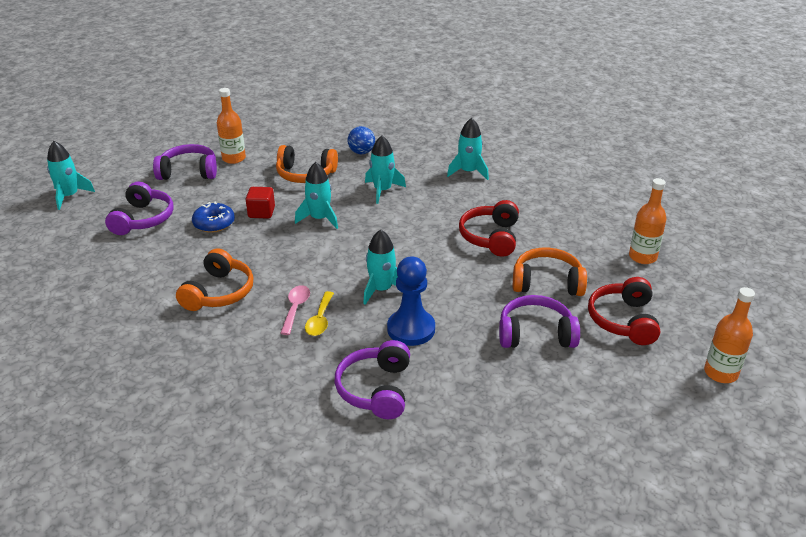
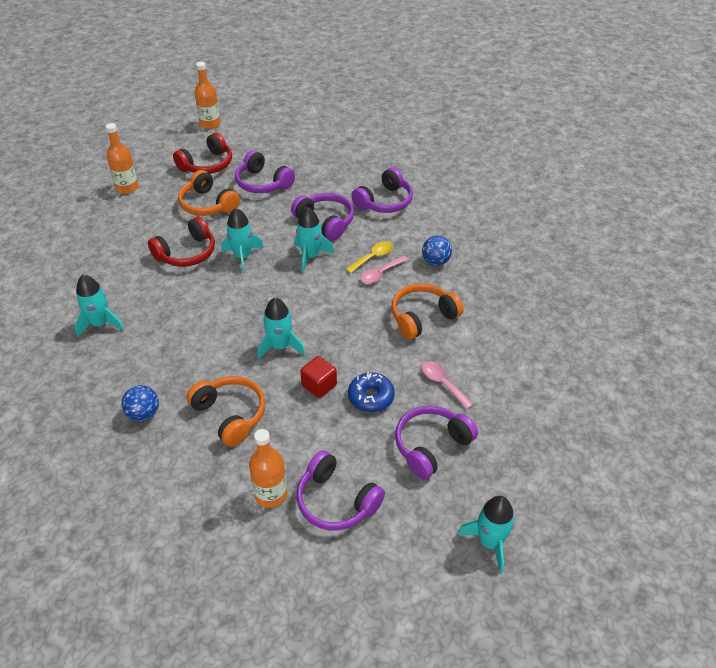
camera: 140 degrees left, 10 degrees up
(161, 256) = (443, 383): none -> pink spoon
(249, 350) = (435, 261): none -> blue ball
(382, 190) = (194, 347): turquoise rocket -> turquoise rocket (243, 257)
(411, 329) = (325, 222): blue pawn -> purple headphones

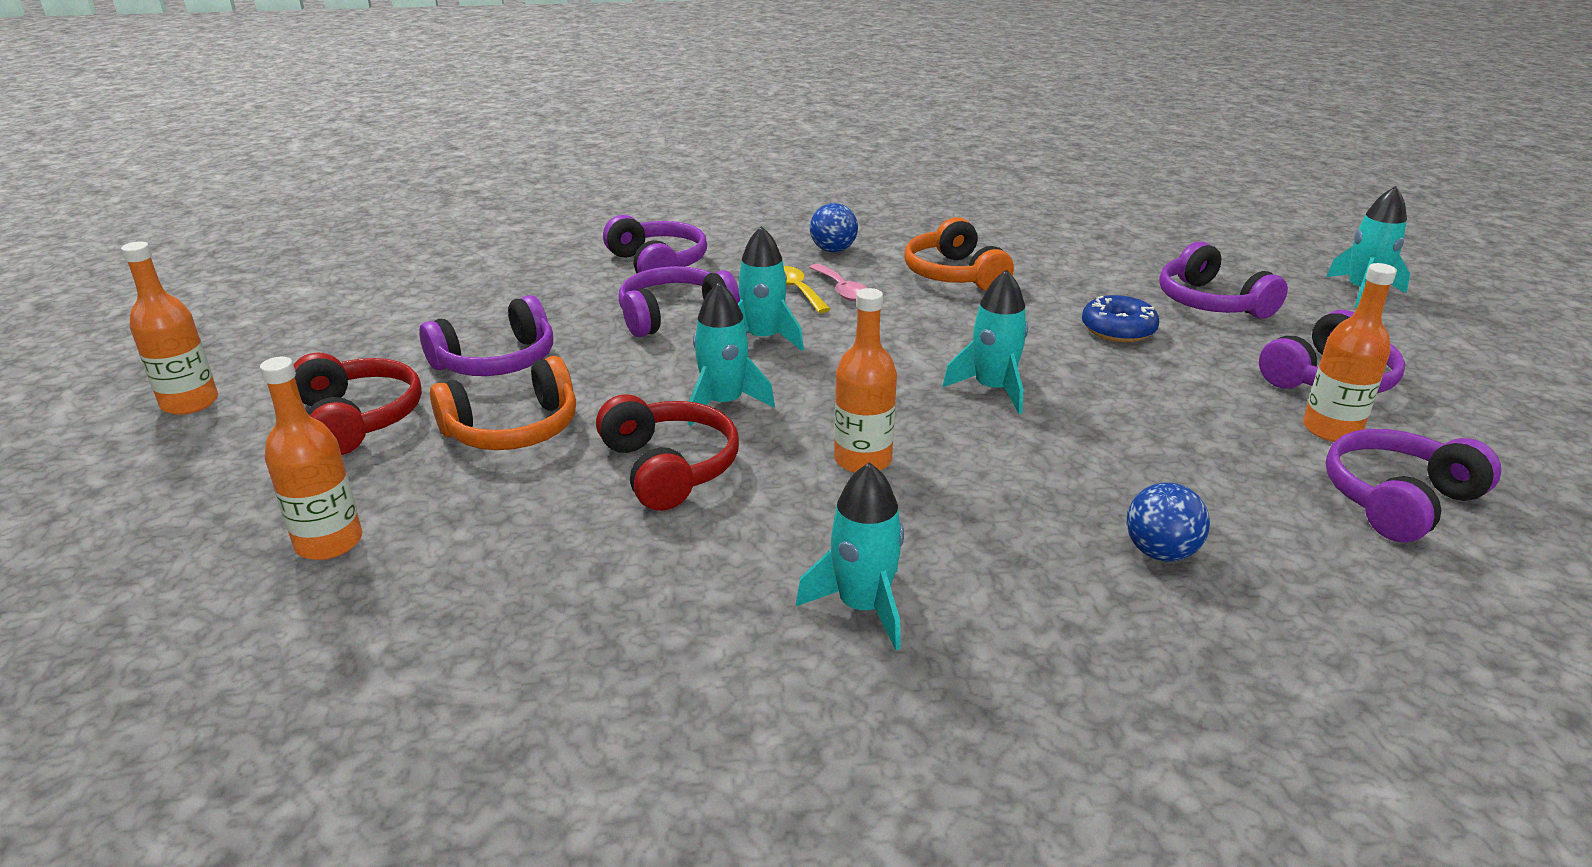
camera: 75 degrees left, 15 degrees down
(200, 515) = (1397, 500): none -> purple headphones
(203, 308) = (862, 460): none -> orange bottle
(230, 414) = (1158, 452): orange headphones -> none
(319, 385) = (1090, 366): red cube -> none
(443, 383) = (1093, 280): pink spoon -> none

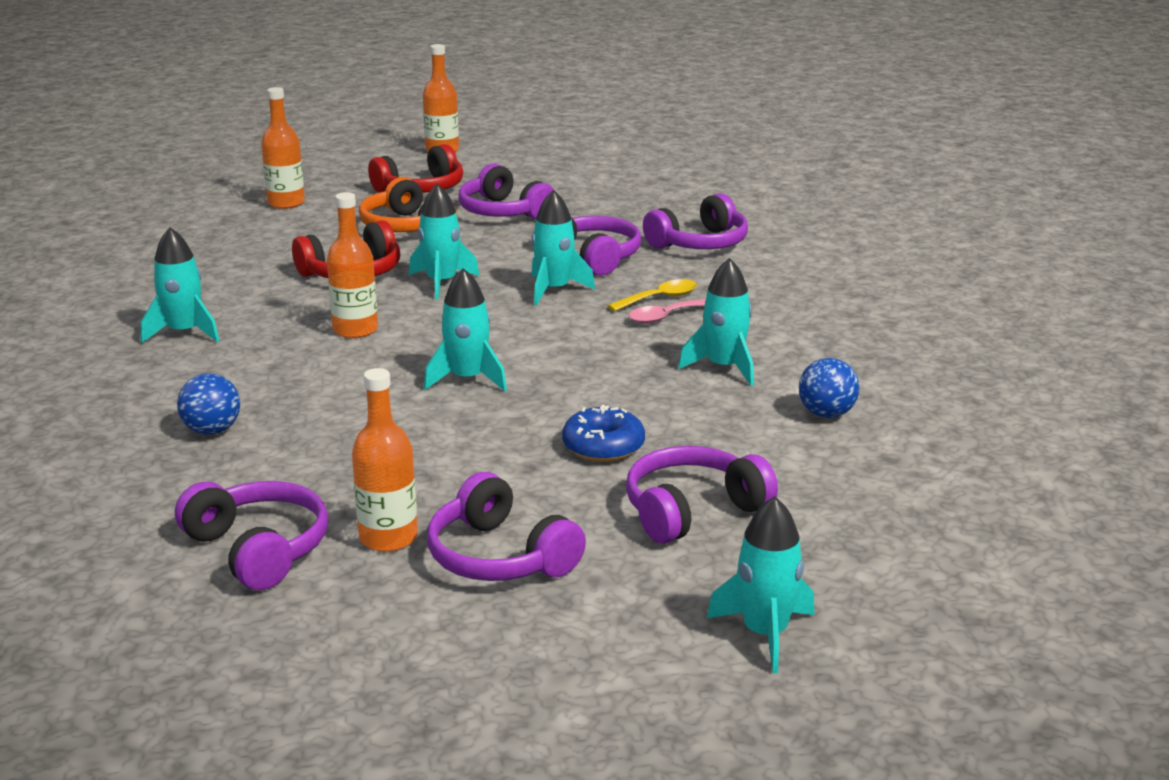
camera: 85 degrees right, 5 degrees down
(833, 250) = (767, 310): blue ball -> blue ball (826, 414)
(954, 275) = (724, 367): orange headphones -> turquoise rocket

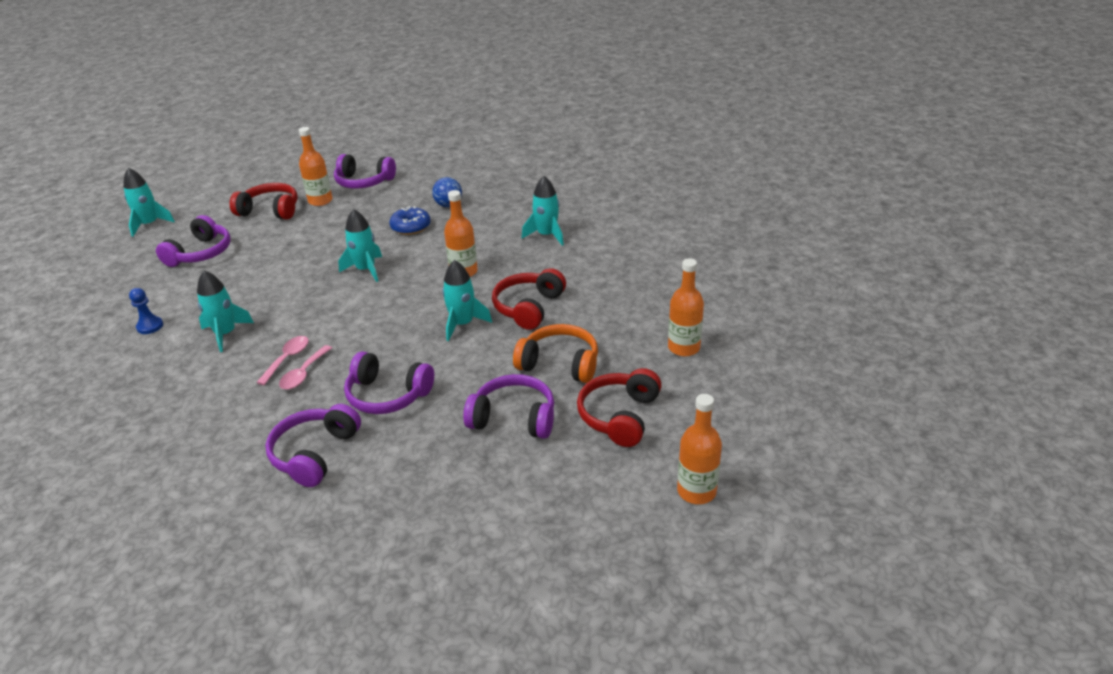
camera: 145 degrees right, 10 degrees up
(499, 557) = (270, 210): purple headphones -> red headphones
(554, 290) = (383, 350): turquoise rocket -> none
(603, 446) = (262, 264): blue donut -> blue donut (410, 227)
(659, 298) = (304, 373): yellow spoon -> pink spoon
(826, 414) = (150, 326): blue ball -> blue pawn

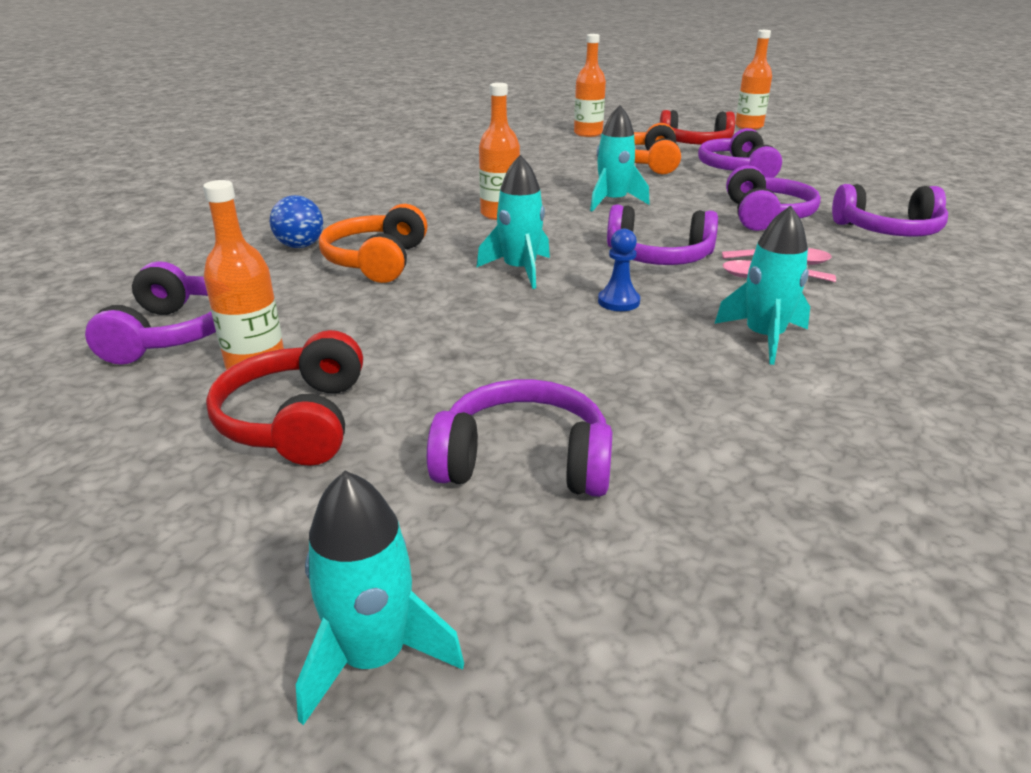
camera: 105 degrees left, 5 degrees down
(150, 326) = (820, 425): blue pawn -> blue pawn (618, 302)
(348, 323) = (658, 257): none -> purple headphones
(410, 227) = (376, 261): blue donut -> orange headphones
(528, 307) = (561, 180): red headphones -> none
(547, 235) = (396, 186): turquoise rocket -> none

